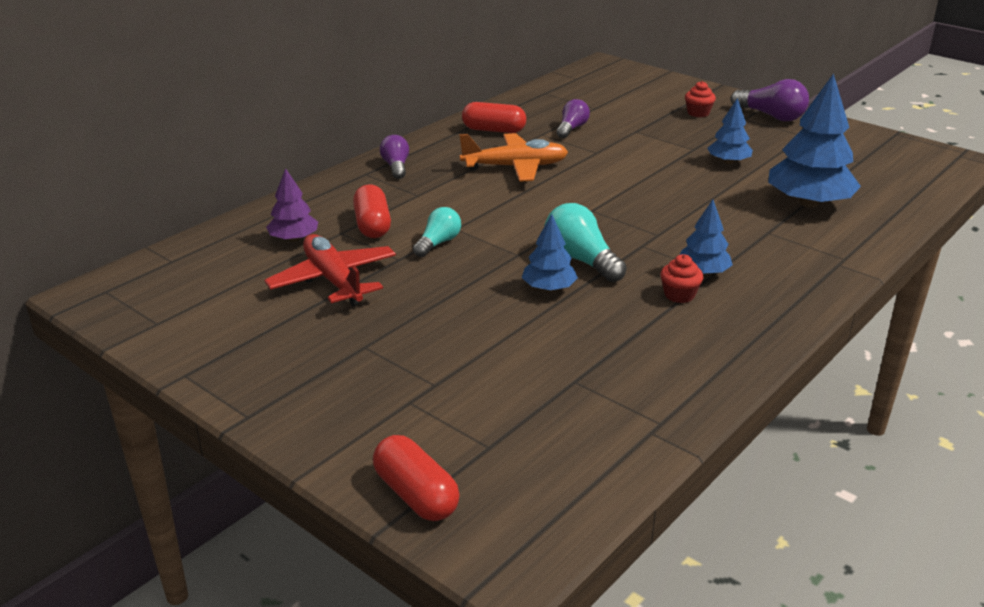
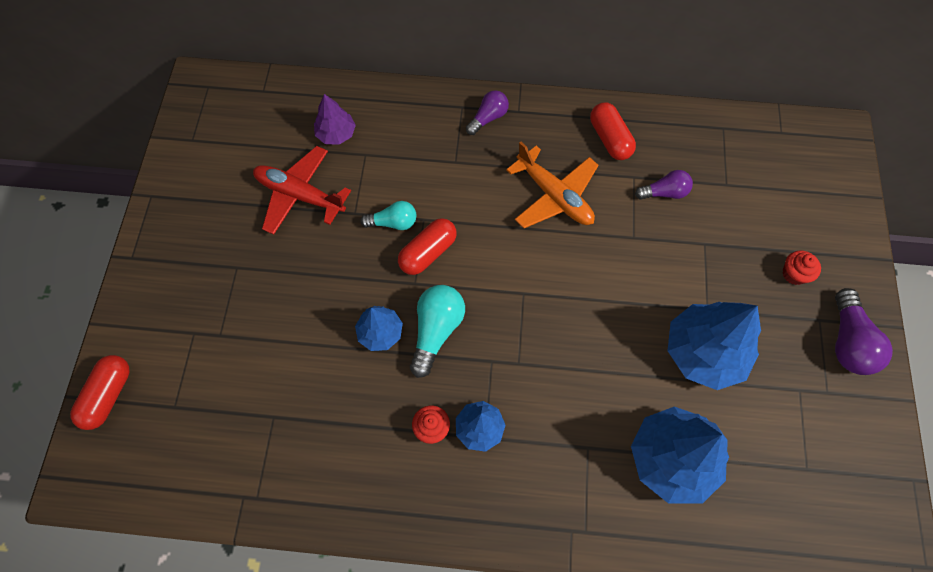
camera: 55 degrees right, 35 degrees up
(333, 280) = (300, 195): red plane -> red plane turned 90 degrees counterclockwise
(372, 225) = (388, 165): red capsule -> red capsule (428, 252)
(728, 162) = (704, 352): blue tree -> blue tree, size x1.85

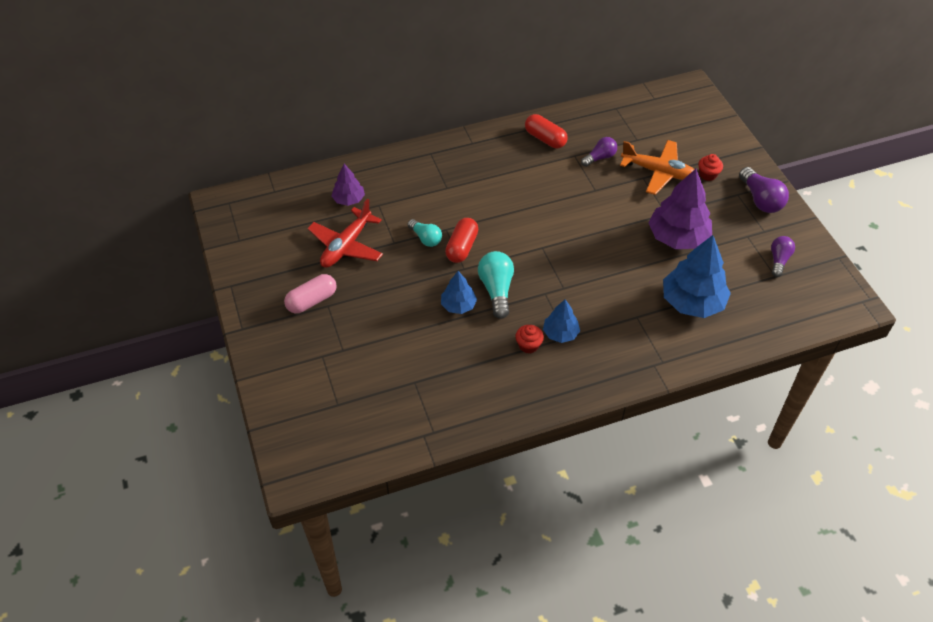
camera: 25 degrees left, 15 degrees down
(108, 395) = (283, 417): red capsule -> none
(223, 253) = (312, 301): none -> pink capsule
(300, 195) = (346, 246): red plane -> red plane turned 60 degrees counterclockwise
(393, 222) = (426, 238): turquoise light bulb -> turquoise light bulb turned 75 degrees clockwise
(488, 118) = (453, 154): purple light bulb -> purple light bulb (779, 260)
(554, 196) = (528, 184): orange plane -> orange plane (658, 172)
(704, 352) = (678, 237): blue tree -> purple tree

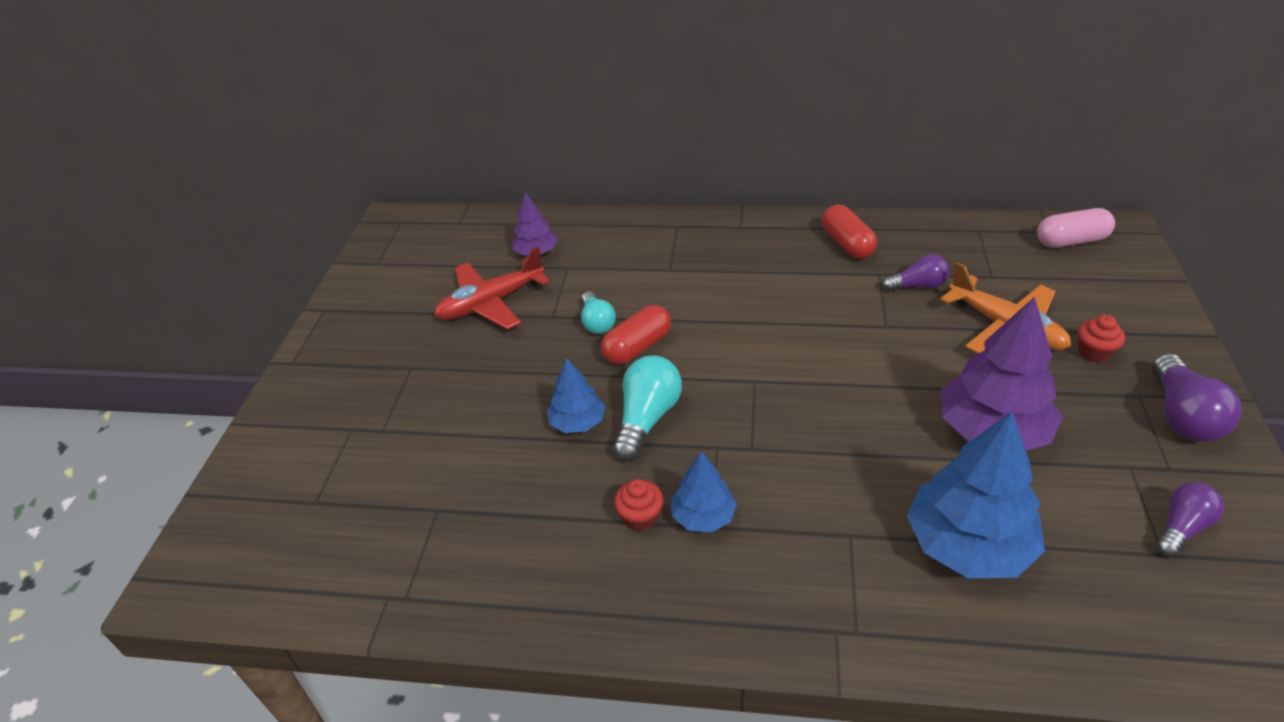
camera: 30 degrees right, 10 degrees down
(312, 301) = (397, 356): pink capsule -> pink capsule (1071, 241)

